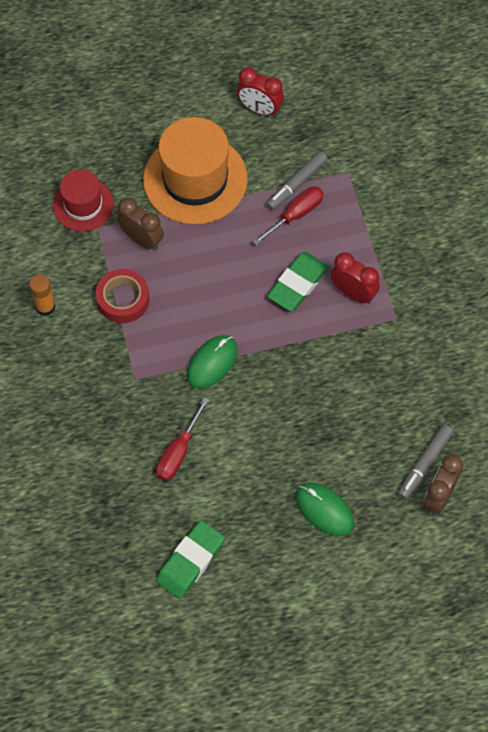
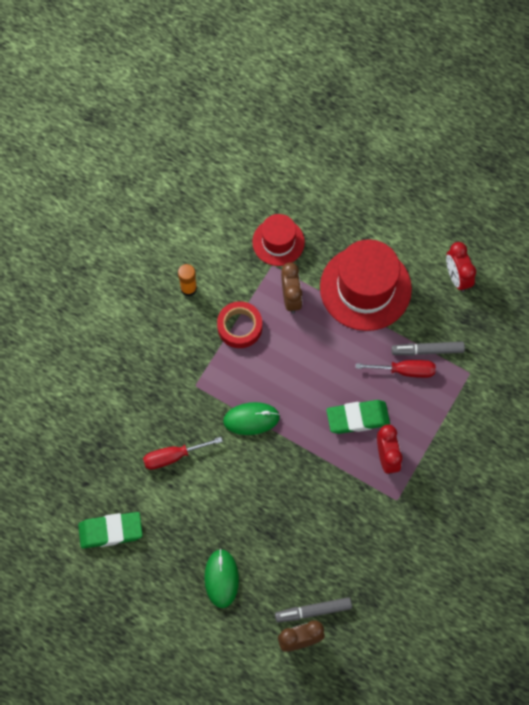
camera: 45 degrees right, 5 degrees up
(195, 179) = (365, 288): orange hat -> red hat

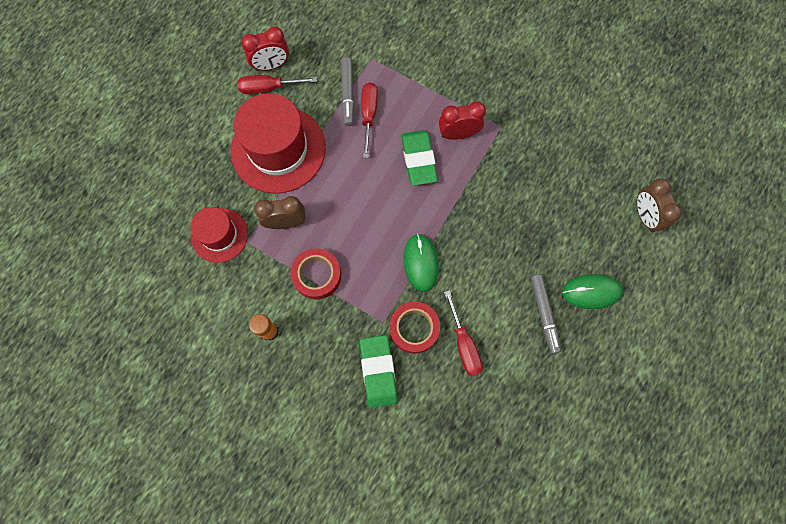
camera: 90 degrees left, 5 degrees up
(110, 531) = (550, 410): green eraser -> green eraser (378, 371)
(188, 412) = (414, 328): none -> red tape
(313, 611) = (615, 204): grey marker -> grey marker (544, 314)
(431, 276) = (269, 88): none -> red screwdriver

